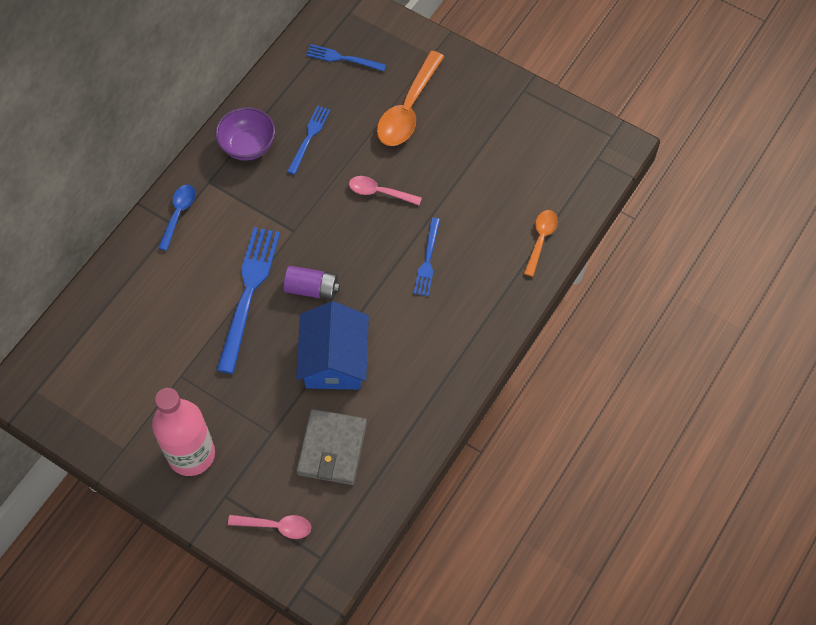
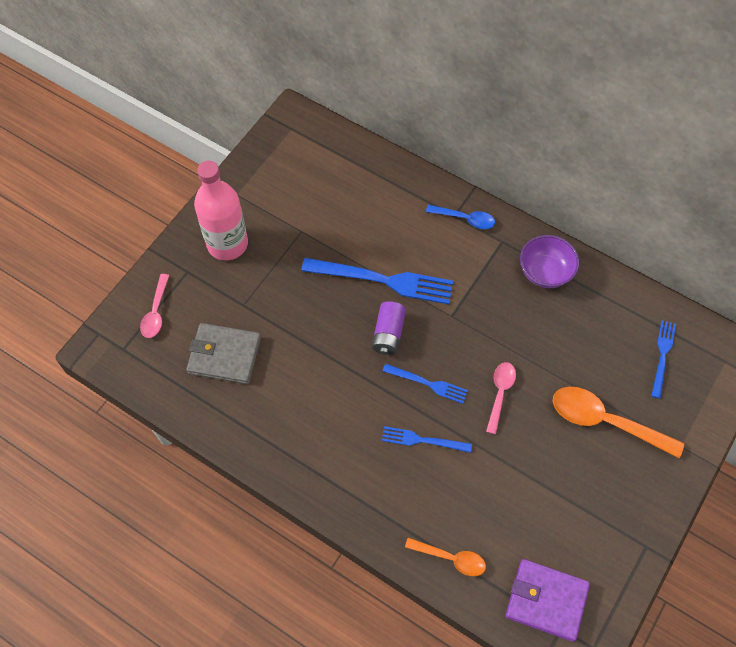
camera: 90 degrees right, 0 degrees up
(309, 137) = (560, 326): blue fork -> blue fork (428, 384)
(334, 360) = (313, 355): blue house -> none
(573, 167) = (546, 600): none -> purple wallet

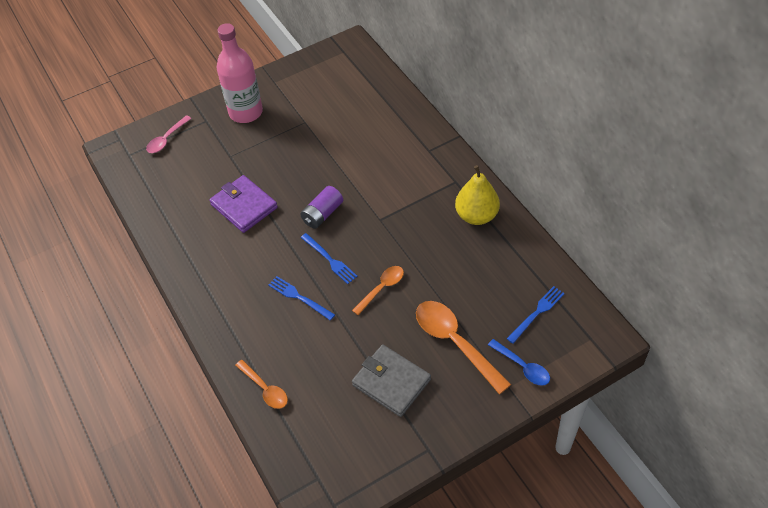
camera: 30 degrees right, 10 degrees down
(224, 355) = (194, 184): grey wallet -> grey wallet (391, 382)
(383, 280) = (343, 176): blue fork -> none
(465, 219) = (436, 156): blue spoon -> blue spoon (523, 367)
(500, 393) = (382, 288): pink spoon -> orange spoon
(545, 272) = (476, 215): purple bowl -> yellow pear
(546, 600) = (319, 452): purple wallet -> purple wallet (244, 206)

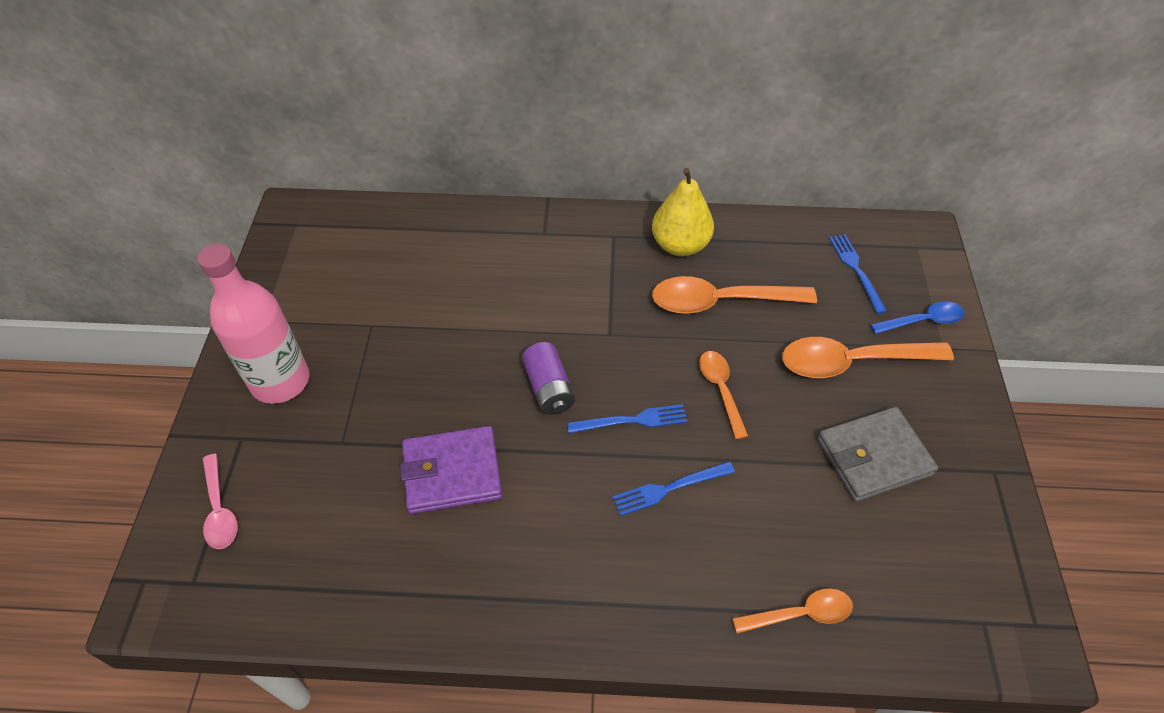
camera: 60 degrees left, 0 degrees up
(448, 257) = (720, 302): none -> orange spoon

